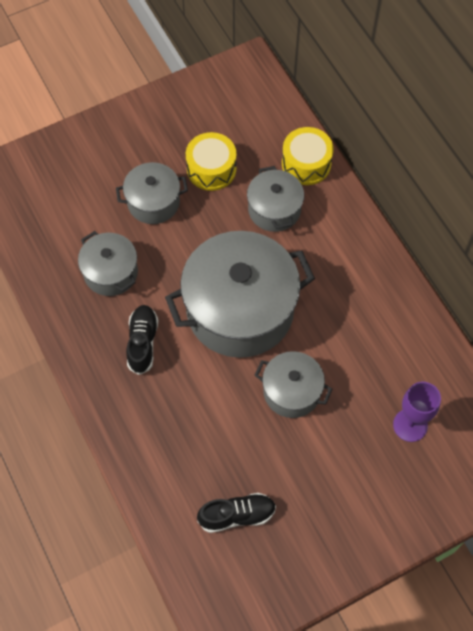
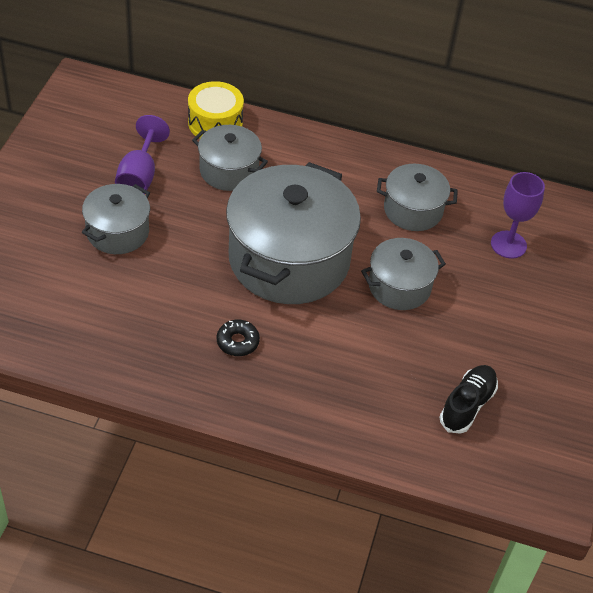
camera: 50 degrees left, 15 degrees down
(111, 272) = (144, 310): grey pot -> grey pot (413, 210)
(142, 342) = (237, 342): black shoe -> black donut
(211, 169) = (139, 176): yellow drum -> purple goblet

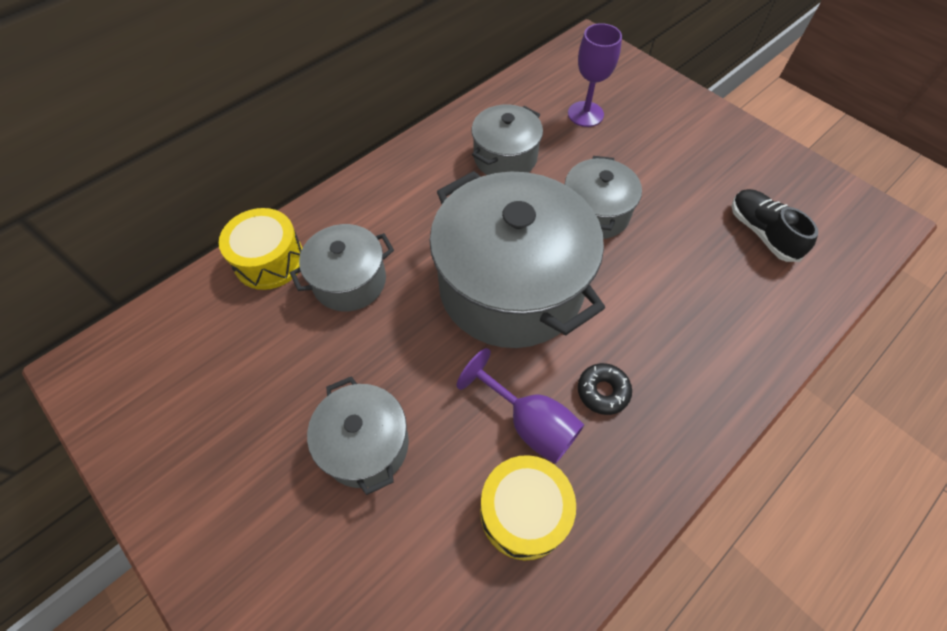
camera: 55 degrees left, 10 degrees up
(123, 328) = (524, 512): none -> yellow drum
(139, 176) = (291, 376): purple goblet -> purple goblet (529, 423)

